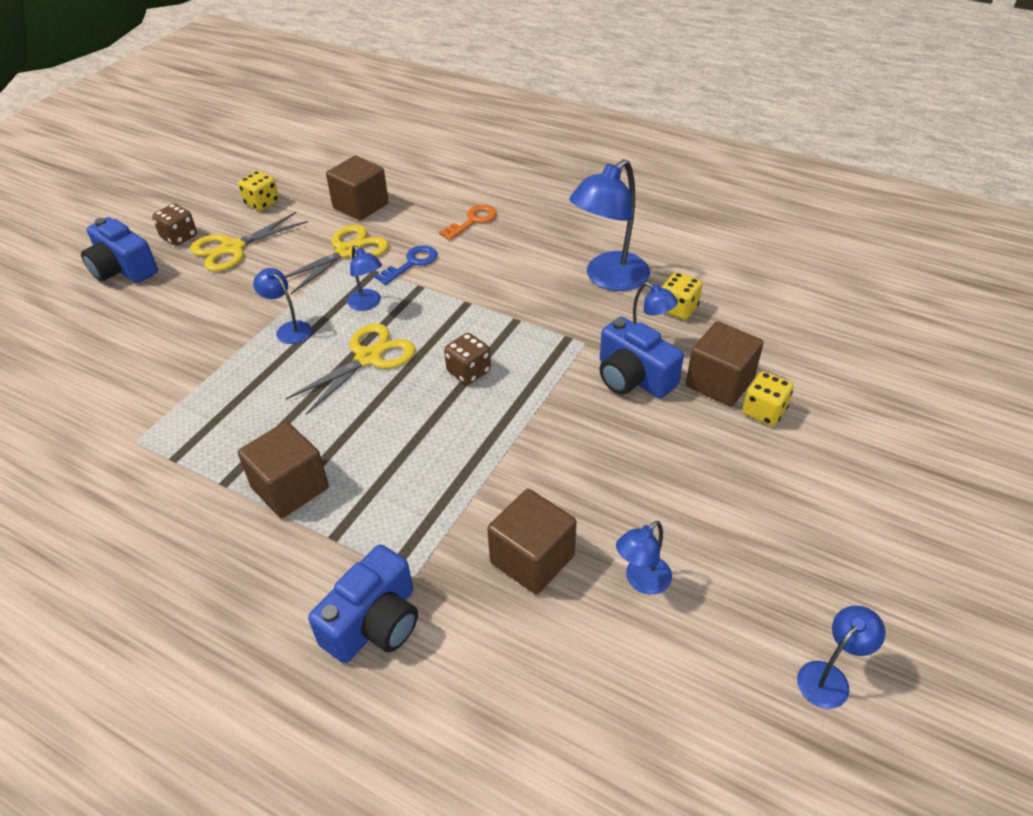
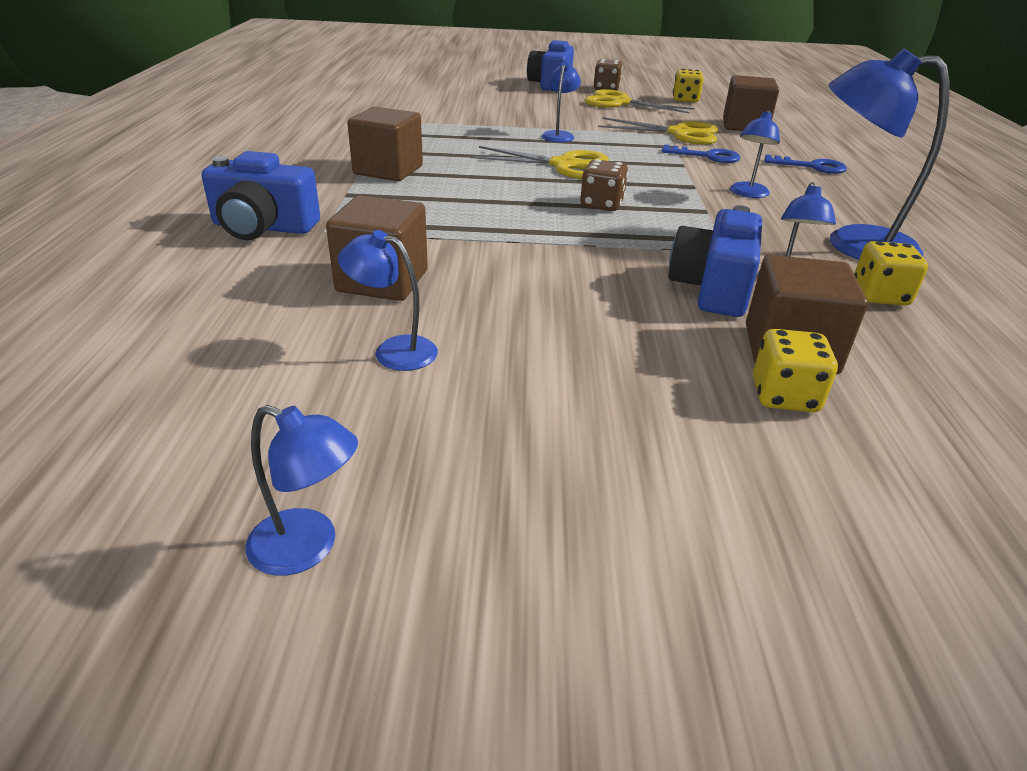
camera: 60 degrees right, 10 degrees down
(368, 304) = (628, 152): blue lamp -> blue lamp (747, 194)
(473, 221) = (811, 167): orange key -> blue key

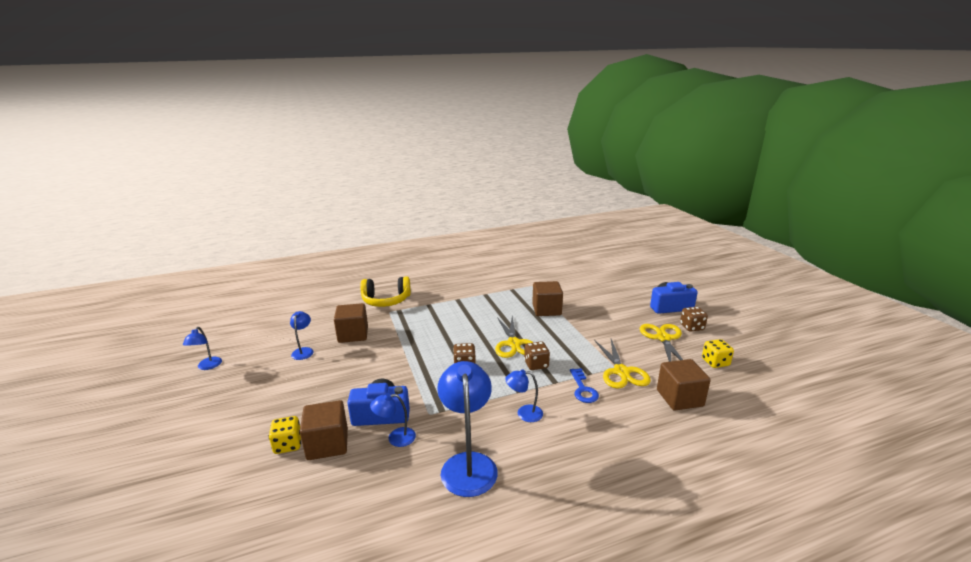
camera: 70 degrees right, 10 degrees down
(263, 227) = (386, 300): blue camera -> yellow headphones
(388, 170) = (463, 304): brown cube -> brown cube (546, 310)
(559, 135) = (564, 332): blue lamp -> none
(632, 165) = (536, 364): none -> brown dice
(811, 167) = (611, 439): blue key -> none
(879, 296) = (397, 476): yellow dice -> none

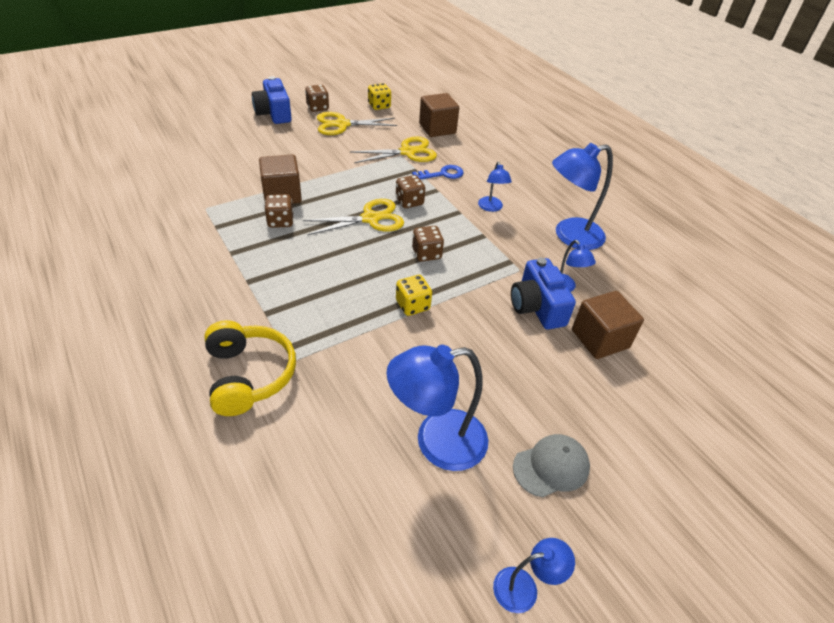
camera: 105 degrees left, 20 degrees up
(253, 389) = (551, 467): none -> grey cap
(288, 445) = (619, 374): yellow dice -> yellow dice (412, 305)
(304, 351) = (436, 442): blue lamp -> blue lamp, size x1.92
(353, 334) = (375, 389): brown cube -> none
(515, 309) = (280, 221): none -> brown dice

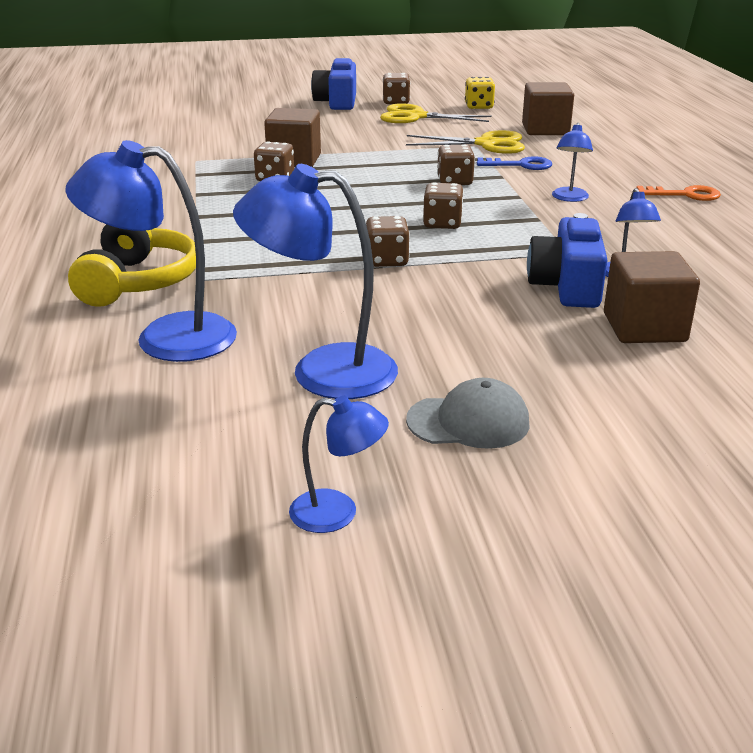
camera: 25 degrees right, 15 degrees down
(370, 218) = (390, 189): yellow scissors -> none
(412, 305) = (387, 260): yellow dice -> brown dice
(556, 190) = (685, 195): none -> orange key
(569, 236) = (672, 234): blue lamp -> blue lamp (166, 337)

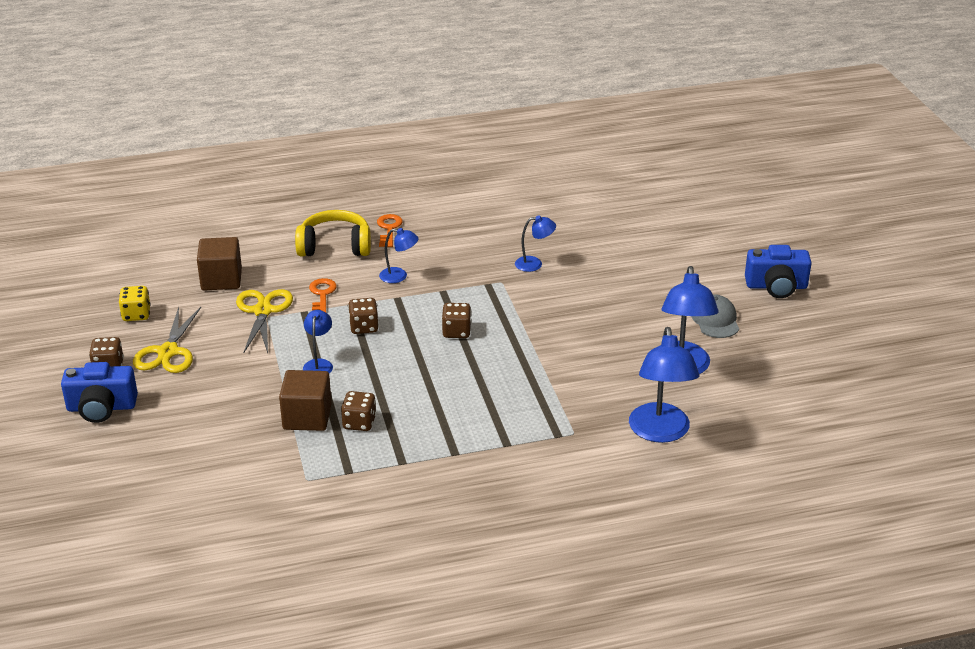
camera: 95 degrees left, 5 degrees up
(137, 282) = (584, 461): yellow headphones -> yellow headphones (335, 246)
(337, 513) = (800, 354): blue lamp -> blue lamp (319, 364)
(387, 260) = (527, 353): brown dice -> none
(520, 165) = (322, 295): blue key -> orange key
(567, 286) = (553, 285): blue camera -> blue camera (776, 286)
(644, 327) = (601, 263): brown cube -> none

